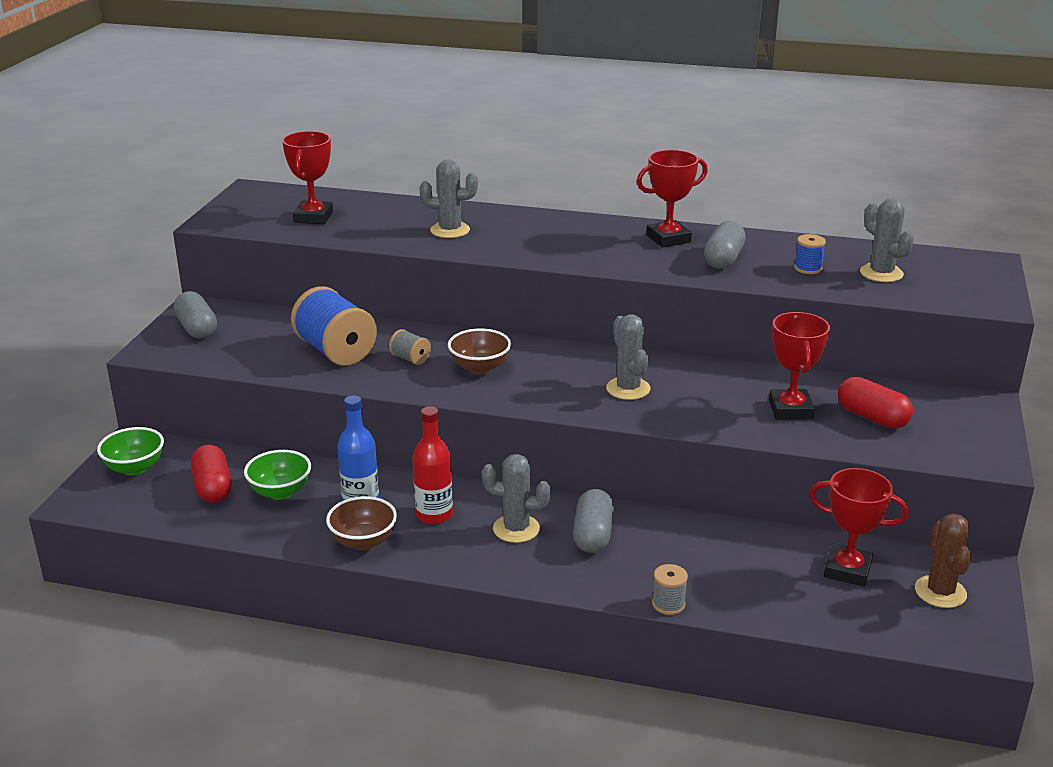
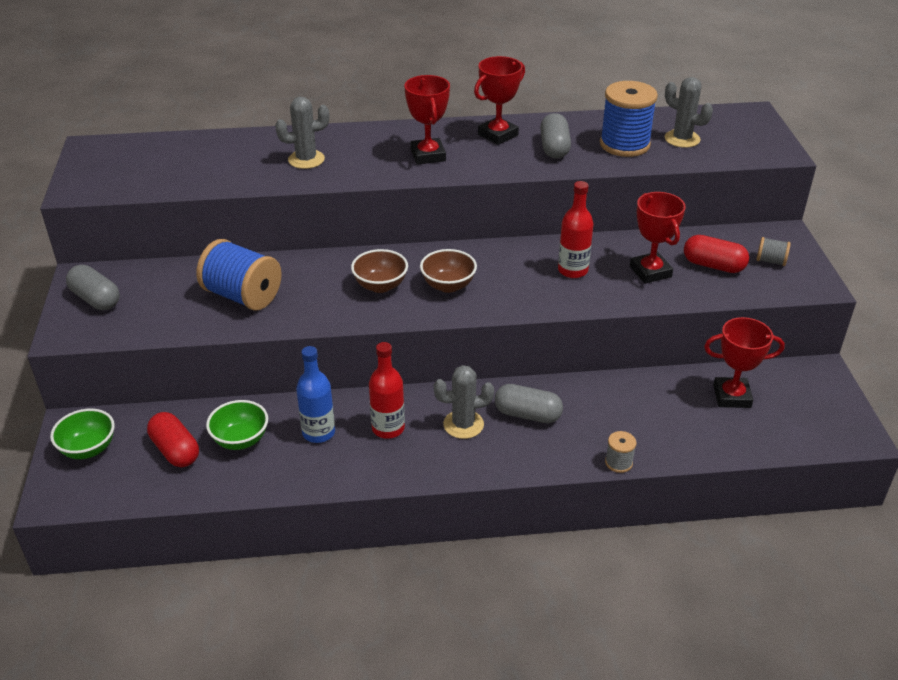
camera: 20 degrees left, 10 degrees up
(313, 217) = (170, 167): red trophy -> red trophy (428, 155)
(363, 541) = (342, 470): brown bowl -> brown bowl (448, 285)
(410, 359) = (314, 289): grey spool -> grey spool (770, 261)
(593, 535) = (527, 414): grey capsule -> grey capsule turned 60 degrees counterclockwise
(628, 389) = (515, 280): grey cactus -> none
(699, 392) = (572, 270): none -> red bottle
(808, 268) = (624, 144): blue spool -> blue spool, size x2.15
(940, 592) = (804, 398): brown cactus -> none

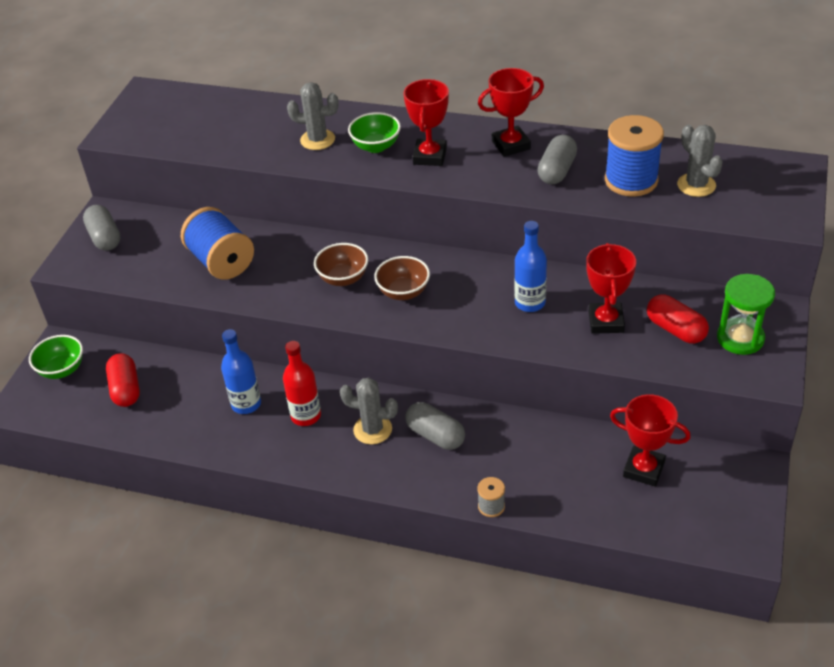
camera: 25 degrees right, 5 degrees up
(240, 440) = (180, 393): green bowl -> green bowl (376, 146)
(572, 270) = (530, 303): red bottle -> blue bottle
(770, 261) = (740, 338): grey spool -> green hourglass

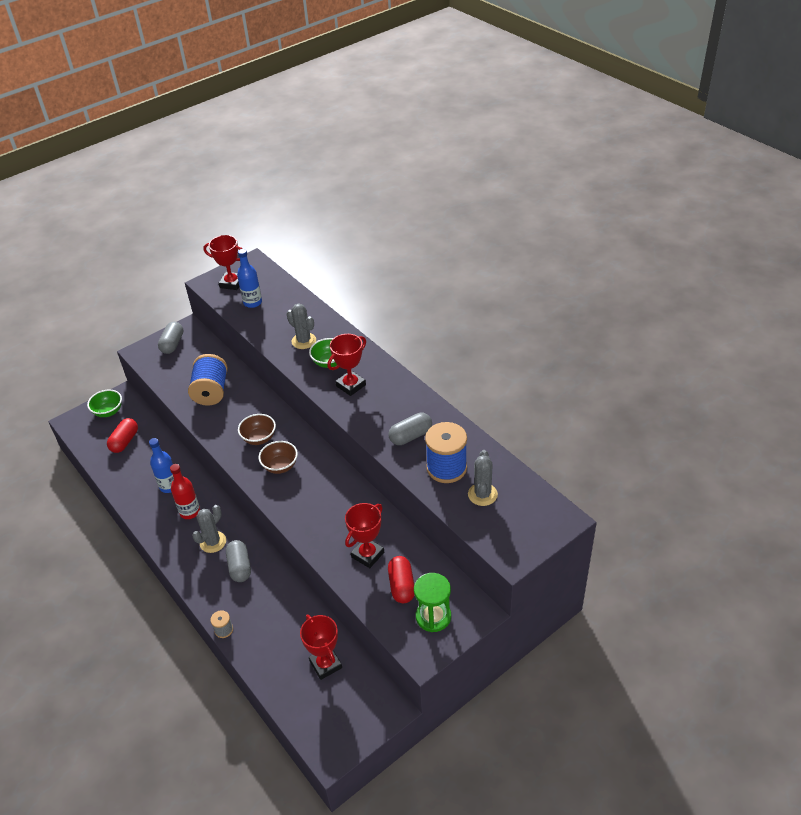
camera: 35 degrees right, 0 degrees up
(372, 429) = (213, 542): grey cactus -> grey cactus turned 75 degrees clockwise
(511, 145) = (404, 403): red trophy -> red trophy (231, 283)
(530, 303) = (339, 515): blue bottle -> blue bottle (252, 302)

